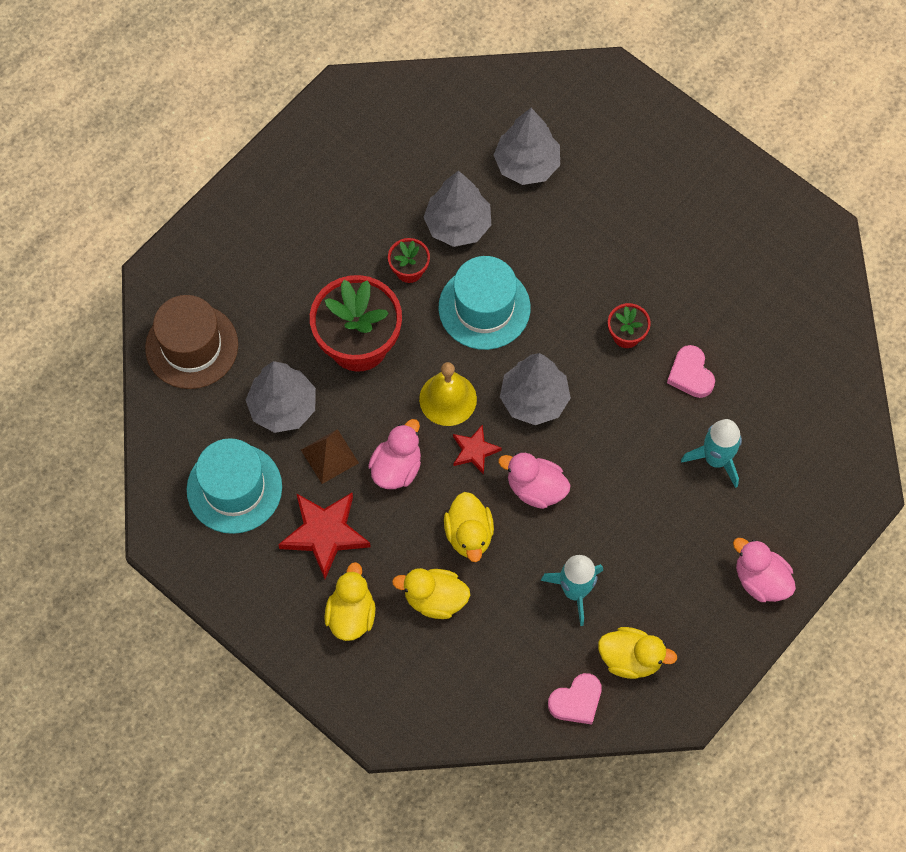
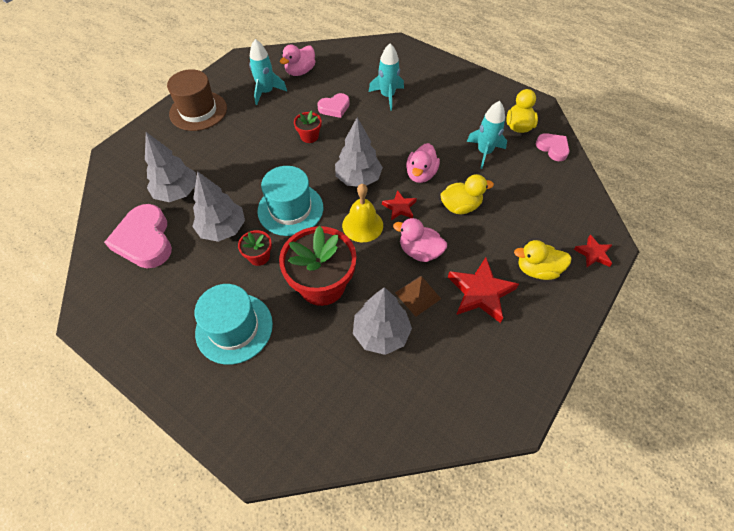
camera: 95 degrees left, 10 degrees down
(192, 346) = (330, 416): brown hat -> brown hat (198, 111)
(234, 488) = (457, 363): turquoise hat -> turquoise hat (234, 328)
(368, 699) = (593, 253): none -> red star
(435, 599) = (510, 222): yellow duck -> none
(448, 136) = (145, 240): none -> pink heart
(734, 272) = (266, 92): none -> turquoise rocket
(760, 580) = (456, 78): pink duck -> pink duck (300, 71)

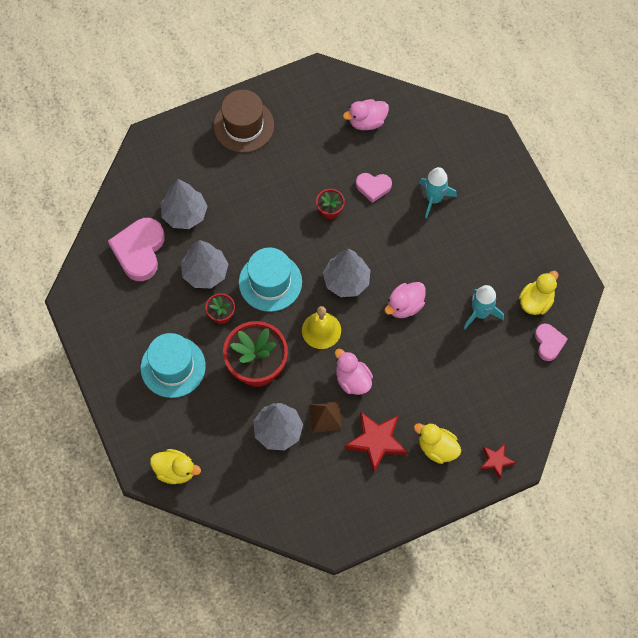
camera: 30 degrees right, 10 degrees up
(266, 92) = (319, 133): turquoise rocket -> none
(399, 207) = (363, 330): red star -> none
(460, 206) = (417, 357): yellow duck -> yellow duck (175, 471)

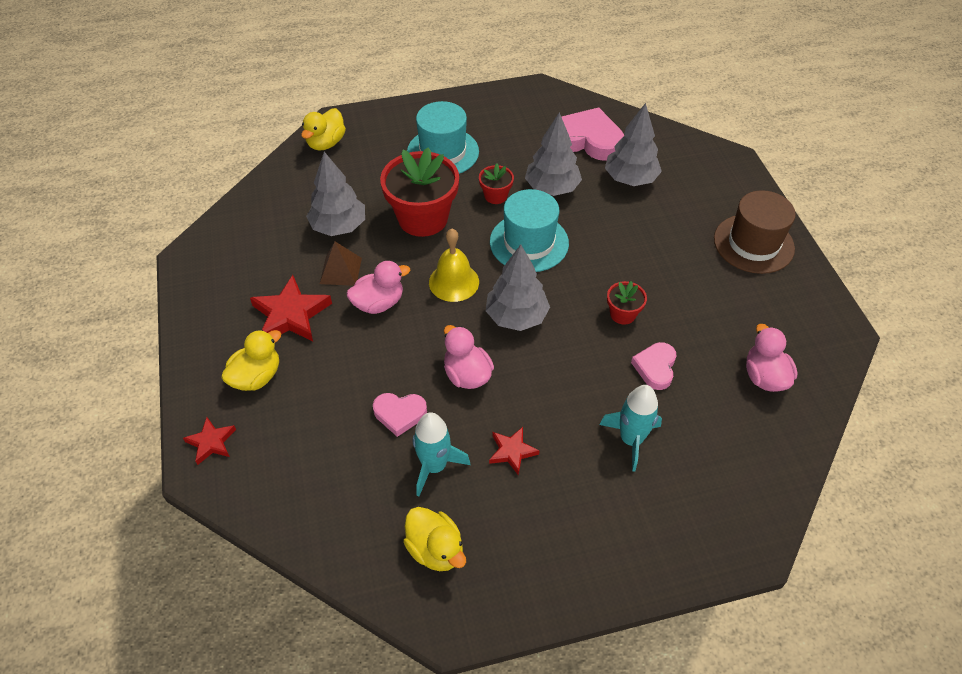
camera: 100 degrees right, 15 degrees down
(459, 268) = (512, 451): none -> red star
(549, 343) = (362, 553): pink heart -> pink heart (400, 414)

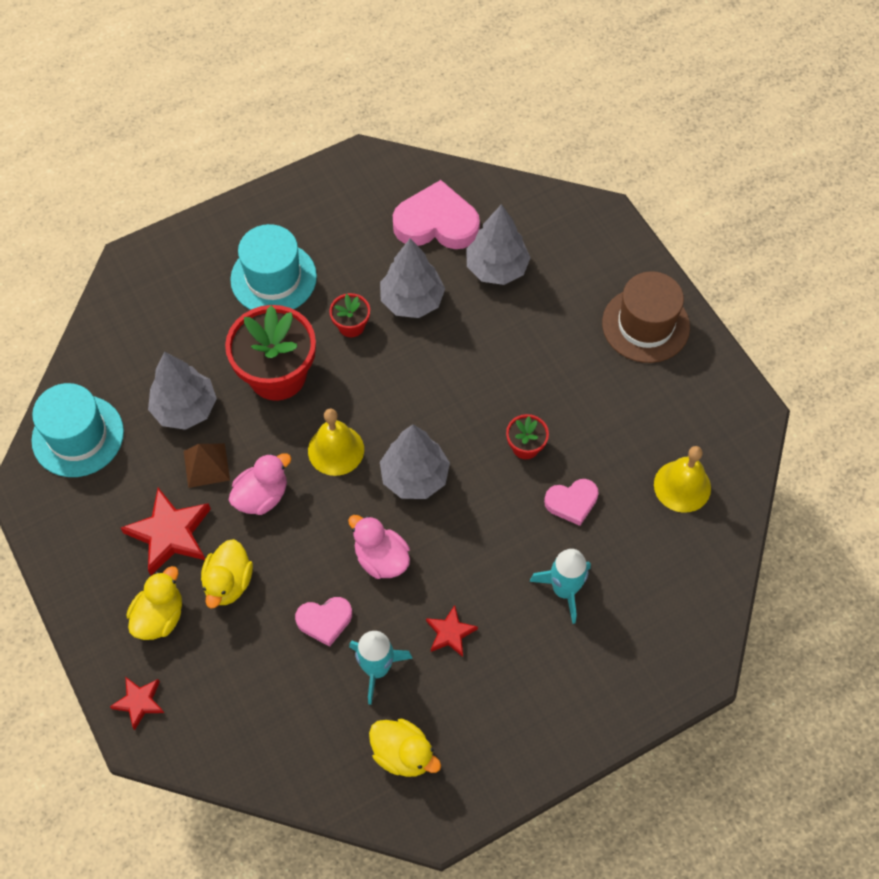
camera: 15 degrees left, 10 degrees up
(326, 143) = (131, 296): yellow duck -> yellow duck (228, 583)
(529, 242) = (404, 380): turquoise hat -> turquoise hat (78, 436)
(655, 367) = (572, 502): pink heart -> pink heart turned 105 degrees counterclockwise
(764, 377) = (682, 486): pink duck -> yellow bell

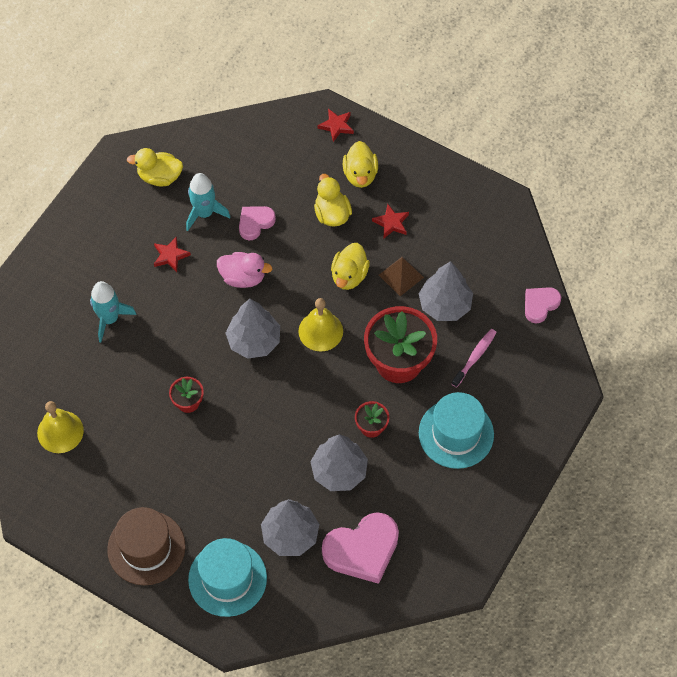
camera: 150 degrees right, 0 degrees up
(78, 436) = (501, 250): turquoise hat -> turquoise hat (227, 578)
(170, 534) = (391, 223): red star -> red star, size x0.57
(197, 339) = (475, 357): none -> pink toothbrush
(262, 496) = (349, 275): pink duck -> yellow duck
(572, 502) = (134, 379): pink heart -> pink heart (540, 305)

